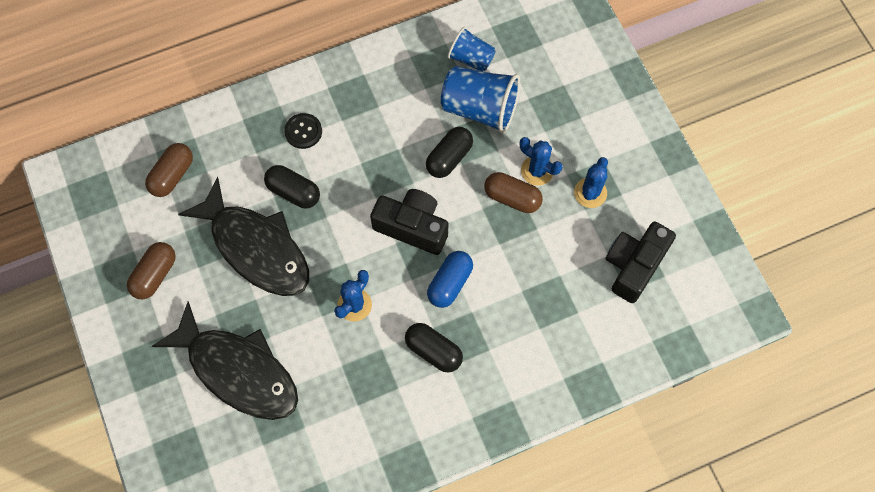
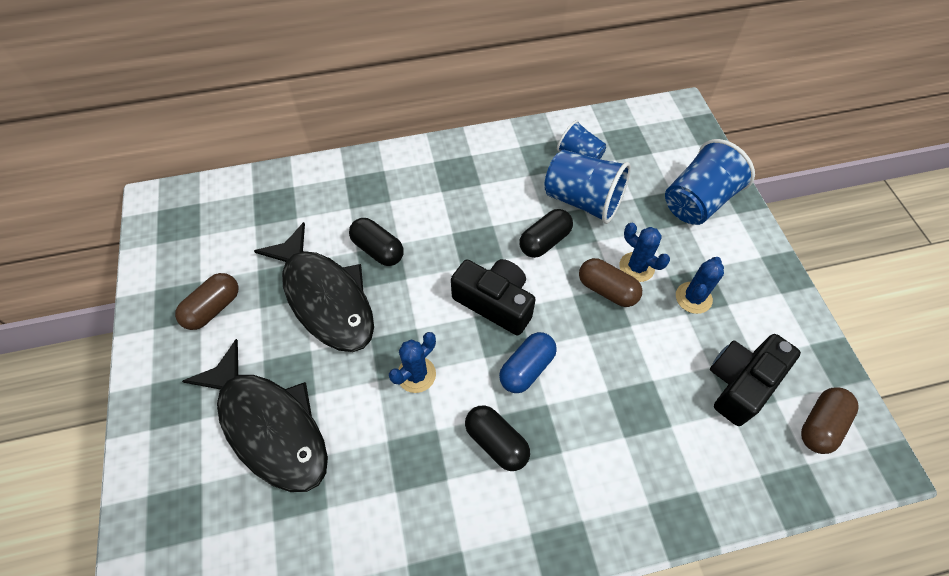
camera: 10 degrees right, 10 degrees down
(172, 175) = (262, 216): brown capsule -> brown capsule (820, 425)
(303, 131) = (401, 196): black button -> none
(589, 92) = (697, 201): none -> blue cup

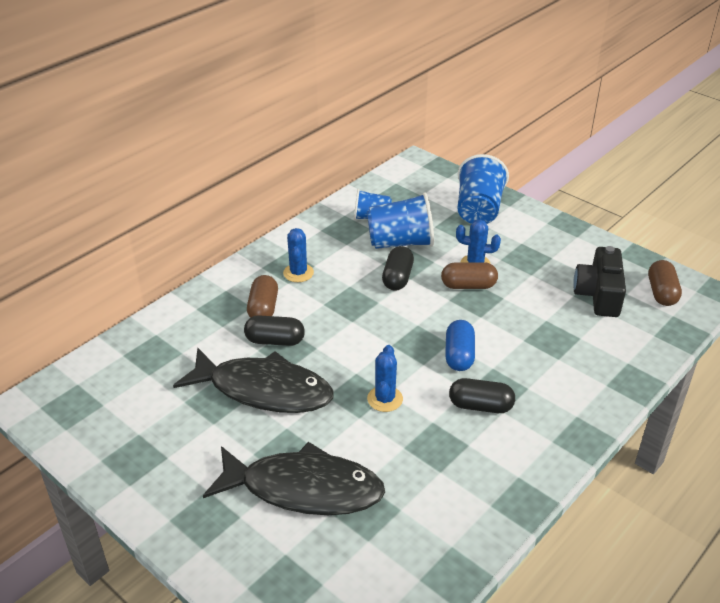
camera: 35 degrees left, 20 degrees down
(213, 308) = (172, 444): brown capsule -> brown capsule (263, 308)
(495, 303) = (398, 330): black camera -> none
(693, 298) = (527, 264): blue cactus -> blue cactus (298, 273)

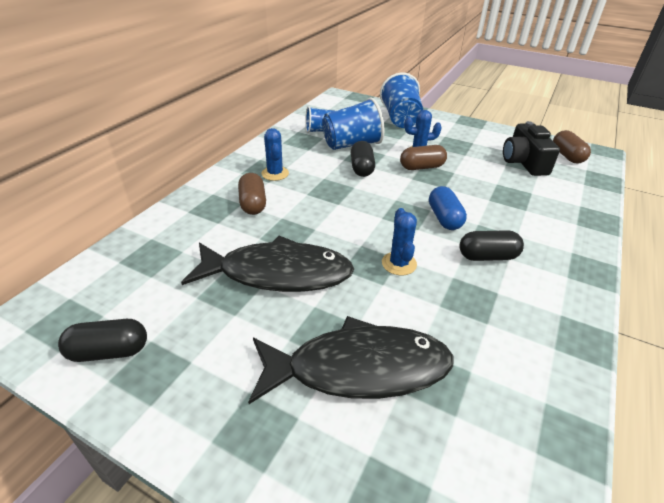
camera: 15 degrees left, 0 degrees up
(275, 341) = (273, 228): black capsule -> black capsule (109, 351)

